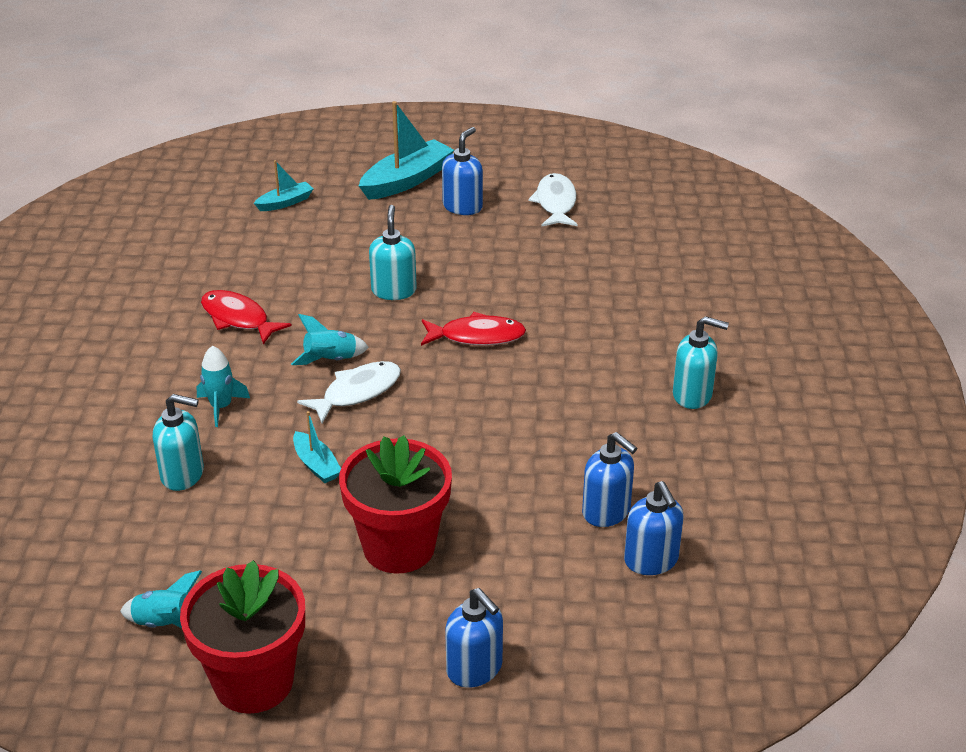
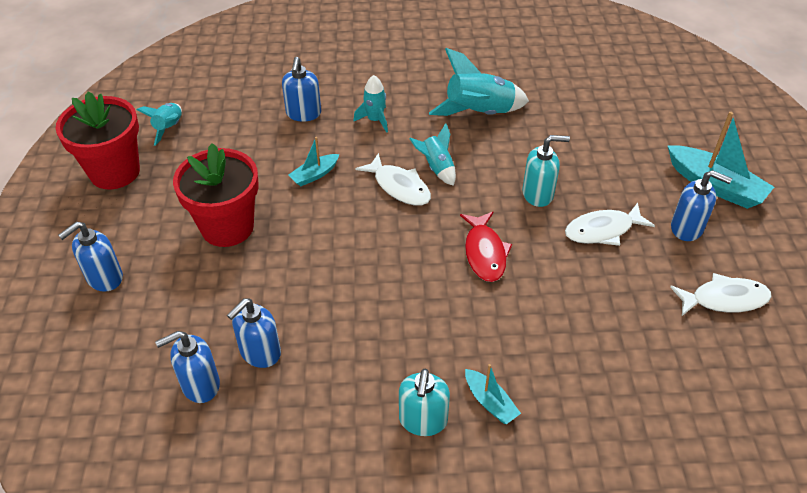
camera: 85 degrees right, 10 degrees up
(183, 474) = (303, 113): turquoise soap dispenser -> blue soap dispenser
(238, 318) = (479, 113): red fish -> turquoise rocket
(285, 203) = (645, 116): turquoise boat -> turquoise boat (490, 402)
(457, 256) = (602, 230): none -> white fish

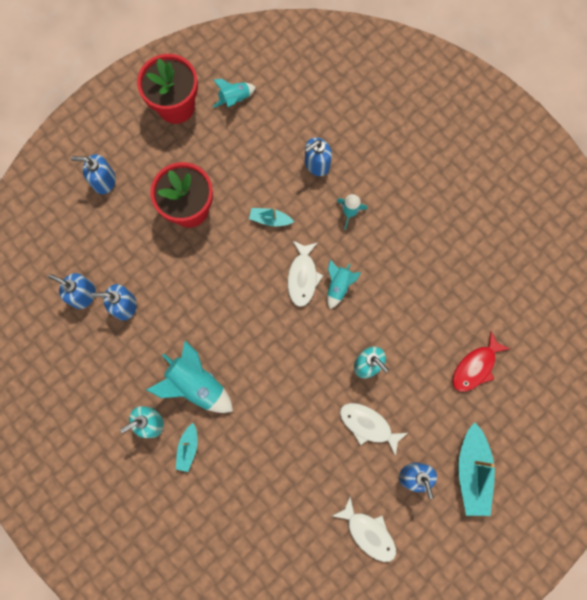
camera: 50 degrees right, 30 degrees up
(479, 113) = (414, 272): turquoise rocket -> turquoise rocket (196, 384)
(485, 253) = (290, 368): red fish -> red fish (475, 367)

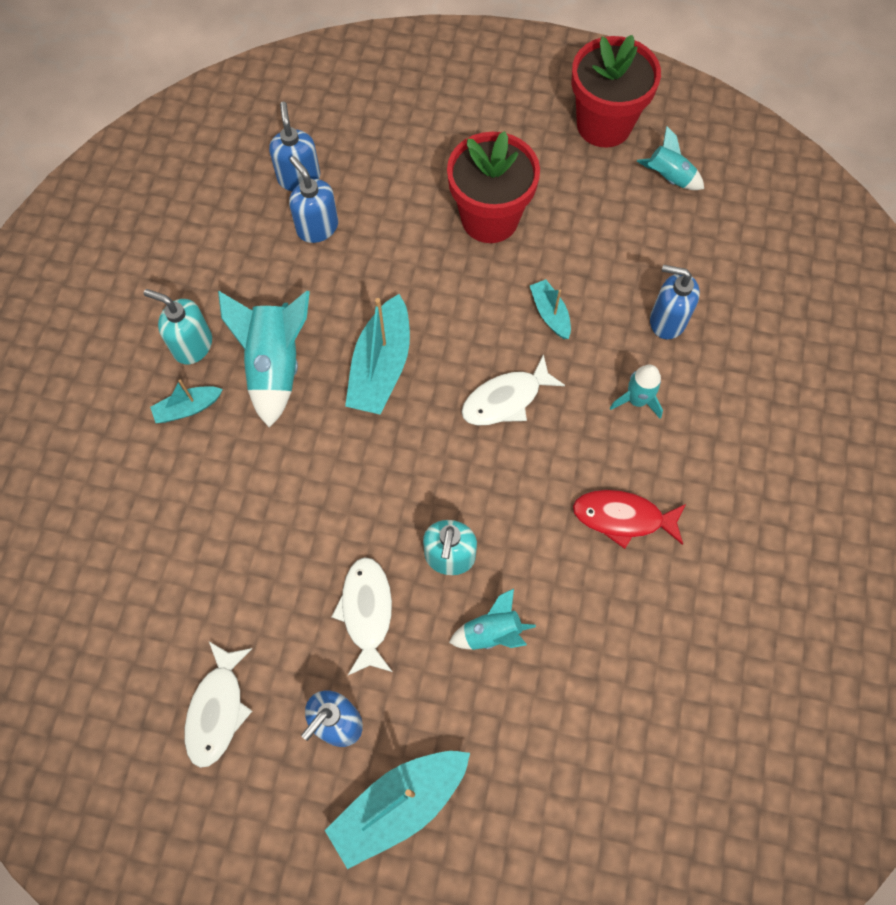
camera: 55 degrees right, 10 degrees down
(104, 181) = (451, 112): blue soap dispenser -> none
(237, 328) = (381, 366): none -> turquoise boat
(338, 286) = (528, 450): turquoise rocket -> turquoise rocket (492, 632)
(475, 367) = (554, 709): red fish -> red fish (623, 518)

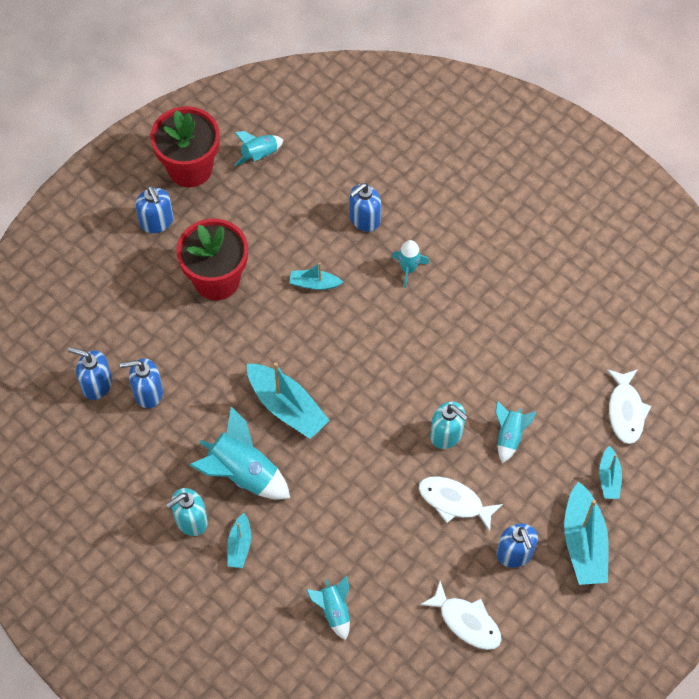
camera: 60 degrees left, 5 degrees down
(158, 548) = (334, 610): none -> turquoise rocket
(506, 399) = (359, 344): white fish -> white fish (626, 411)
(508, 791) = (609, 478): none -> turquoise boat
(519, 130) = (157, 222): none -> blue soap dispenser
(623, 518) = (481, 322): red fish -> none

